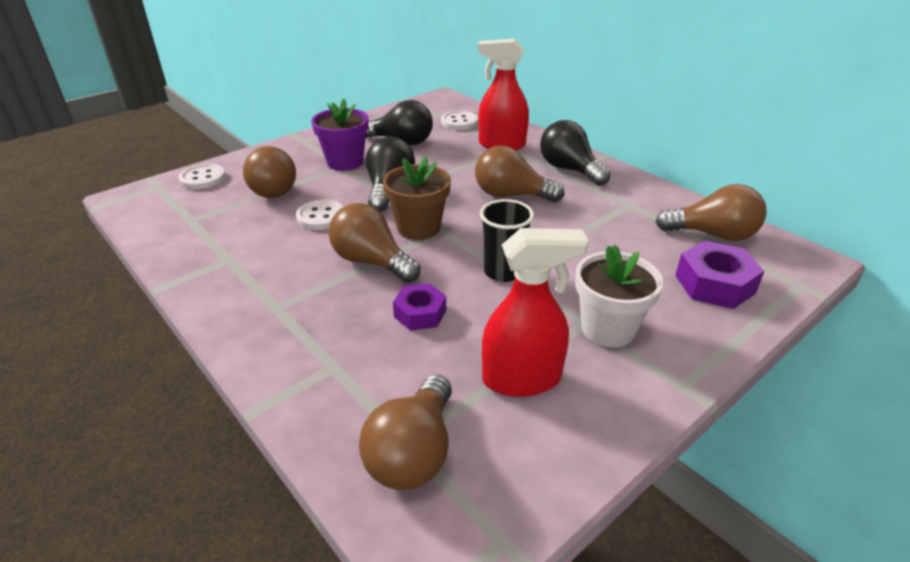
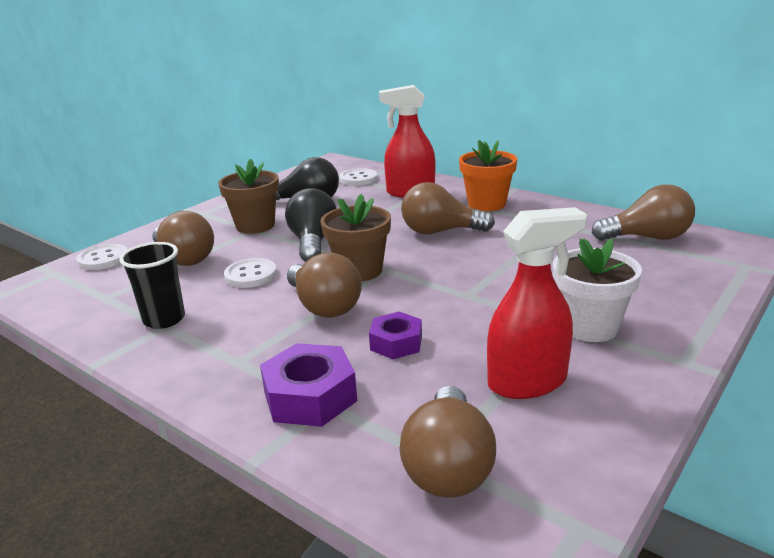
camera: 10 degrees left, 10 degrees down
(345, 162) = (255, 226): purple flower pot -> brown flower pot
(372, 262) = (324, 306): brown light bulb -> brown light bulb turned 150 degrees counterclockwise
(503, 272) = (463, 295): black cup -> black cup (164, 319)
(569, 169) = (486, 204): black light bulb -> orange flower pot
(714, 284) = (670, 276): purple nut -> purple nut (310, 397)

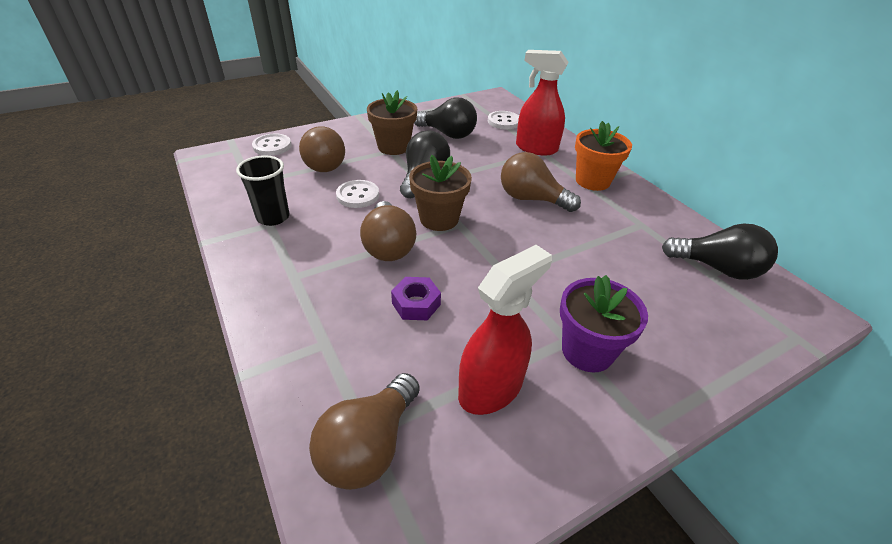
camera: 20 degrees right, 15 degrees up
(310, 397) = (319, 331): purple nut -> none
(528, 382) = (491, 389): red spray bottle -> red spray bottle turned 45 degrees counterclockwise
(589, 327) = (587, 351): white flower pot -> purple flower pot
(647, 238) = (717, 268): brown light bulb -> black light bulb

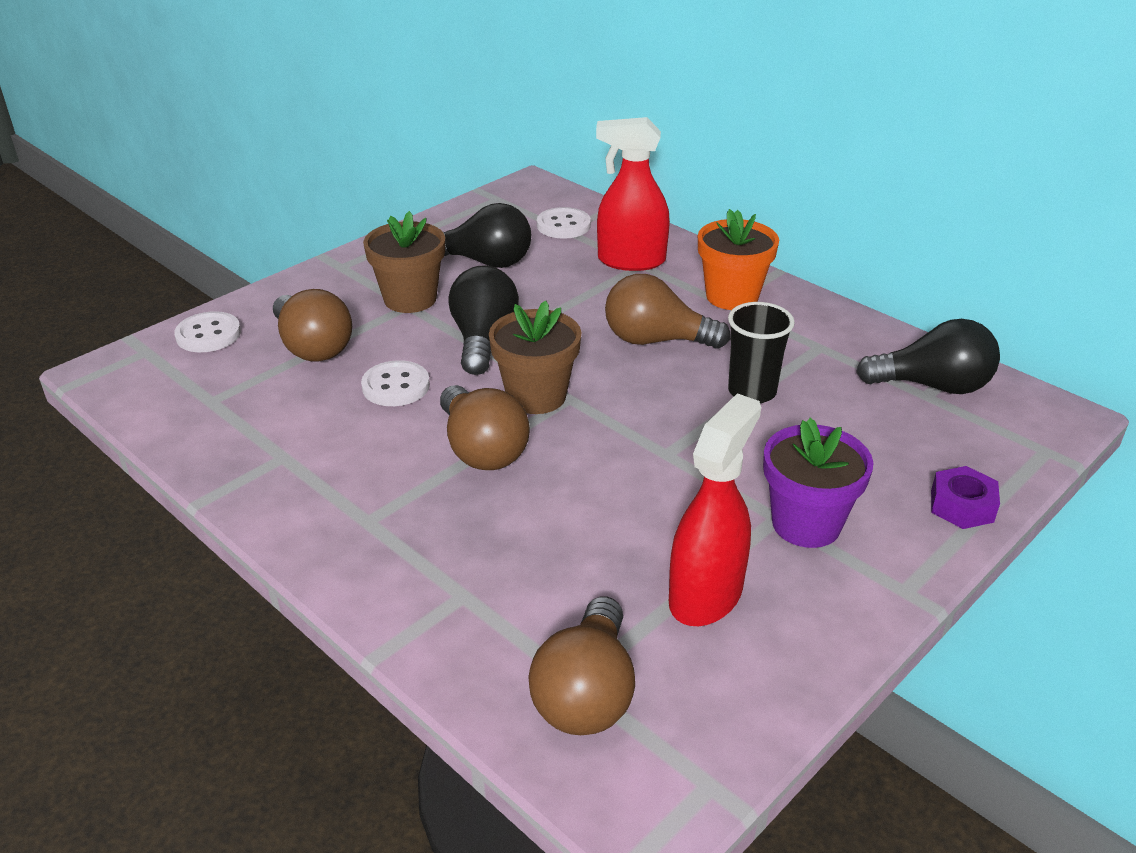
camera: 15 degrees left, 5 degrees down
(273, 217) = (282, 445): black cup -> black cup (752, 392)
(416, 304) = (561, 517): purple nut -> purple nut (962, 506)

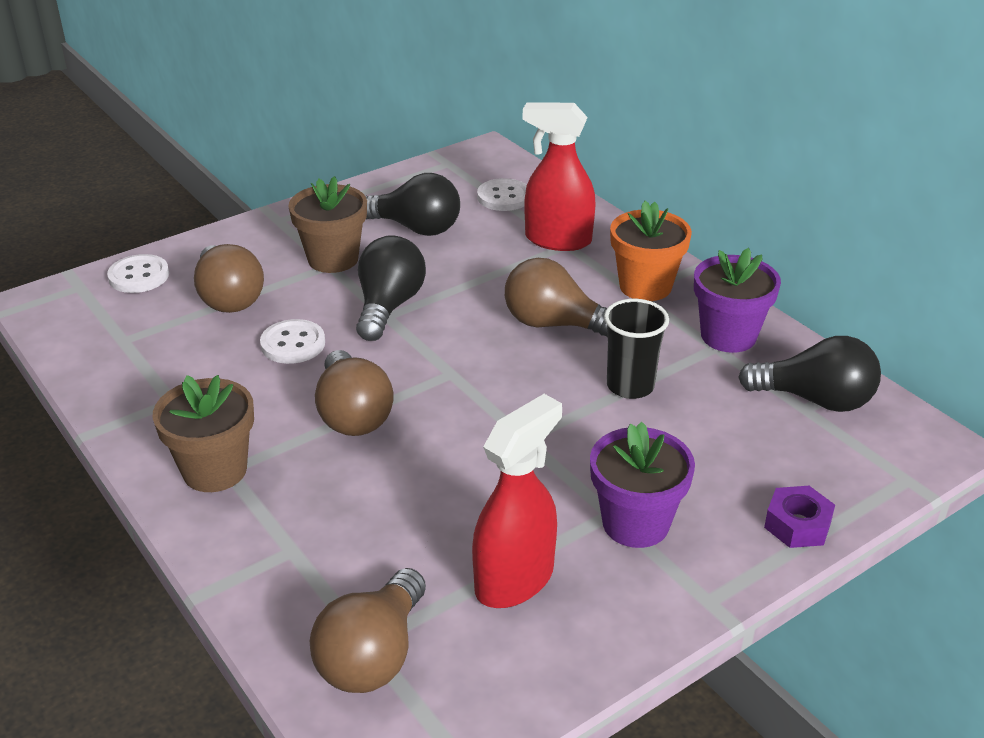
camera: 10 degrees right, 0 degrees up
(536, 396) = (420, 368): brown flower pot -> brown flower pot (215, 470)
(828, 335) = (728, 336): none -> purple flower pot

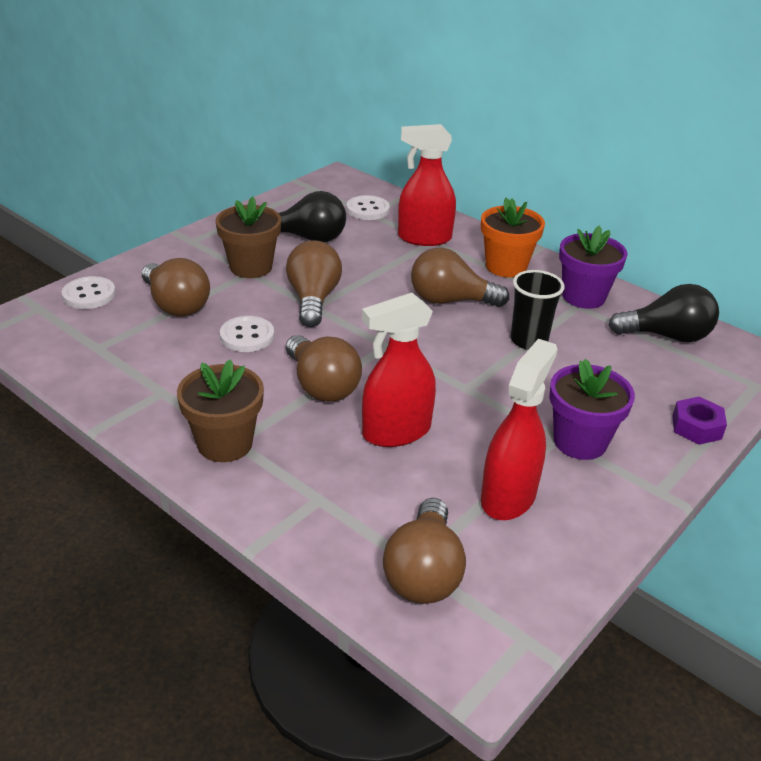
camera: 15 degrees left, 0 degrees up
(388, 306) = (313, 299): black light bulb -> brown light bulb
(415, 482) = (396, 432): none -> red spray bottle

